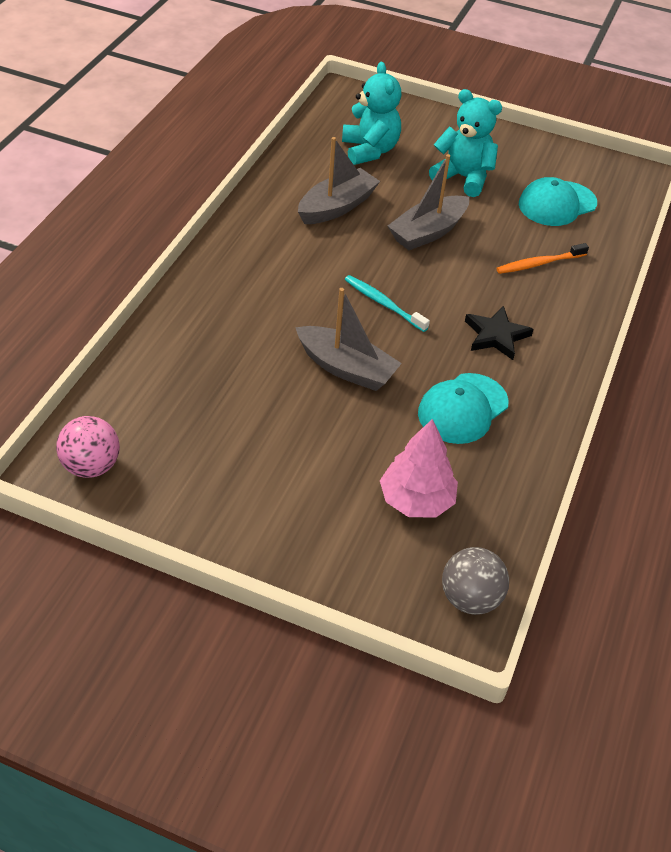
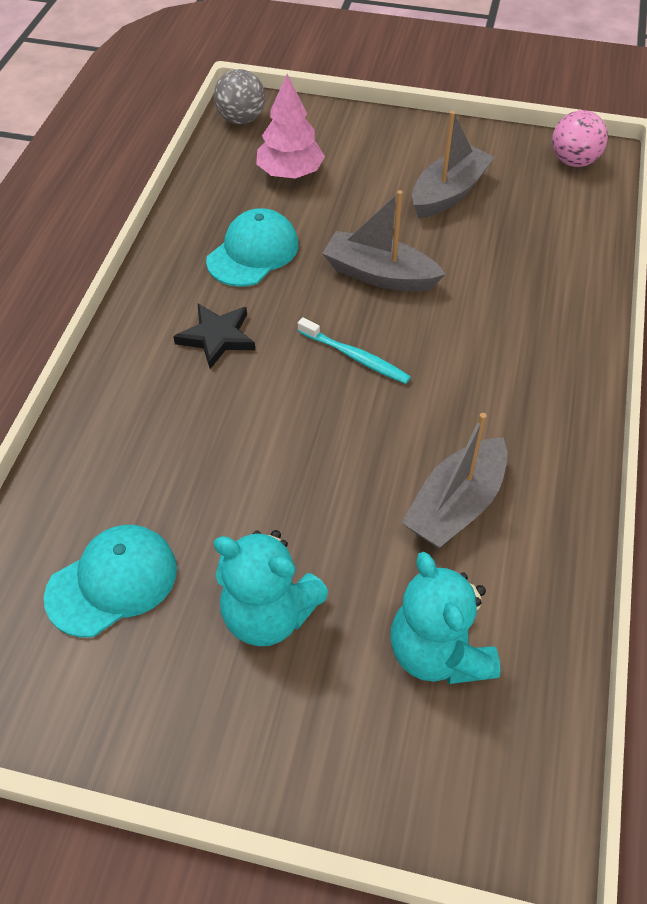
camera: 175 degrees right, 5 degrees up
(428, 232) = (314, 481): grey boat -> grey boat (448, 193)
(539, 263) = (154, 454): orange toothbrush -> none

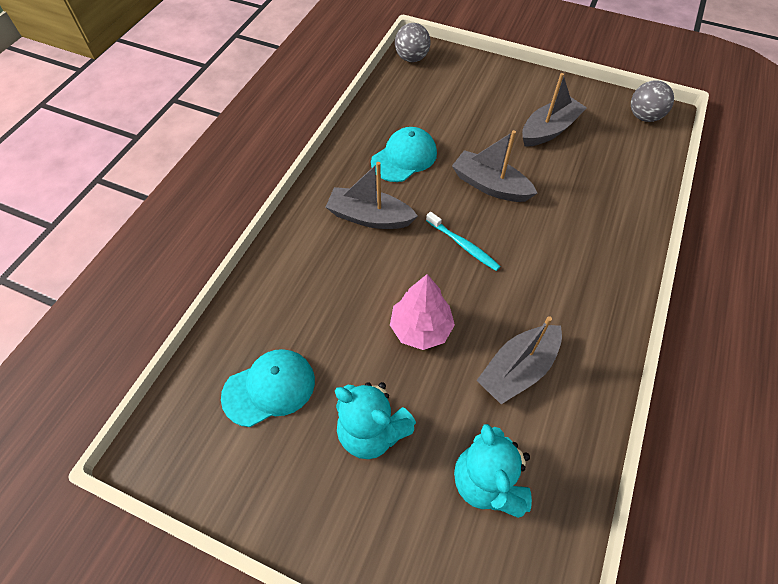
camera: 10 degrees right, 5 degrees up
(217, 337) = (369, 217): black star -> grey boat
(290, 173) = (439, 102): pink tree -> pink tree (421, 328)
(573, 161) = (644, 116): pink ball -> grey ball

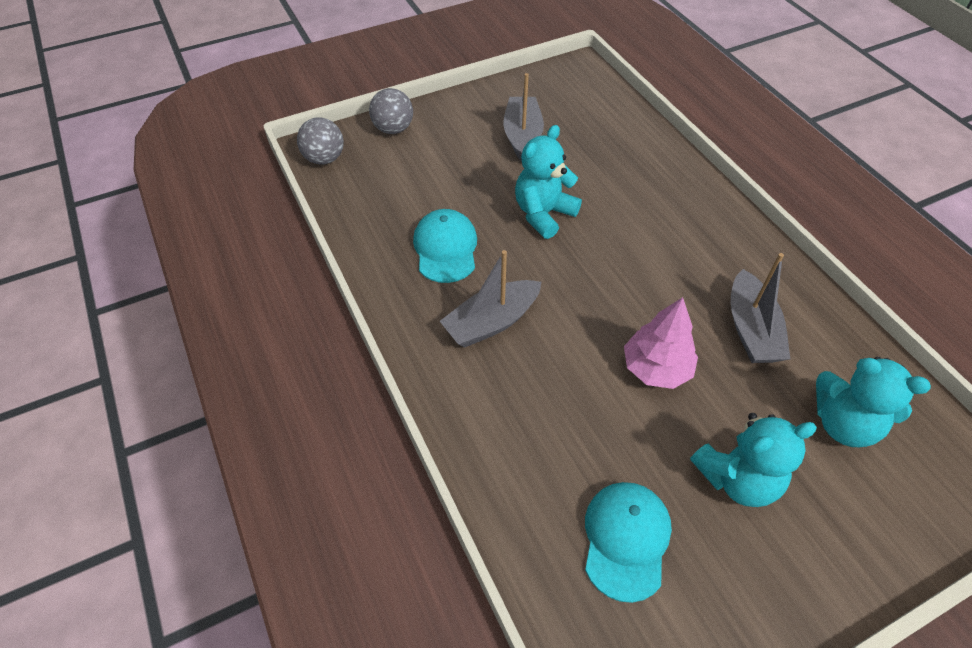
camera: 50 degrees left, 5 degrees down
(463, 245) = (591, 277): turquoise toothbrush -> none
(490, 185) = (543, 214): grey boat -> turquoise teddy bear
(644, 116) = (570, 77): grey ball -> grey ball (393, 129)

